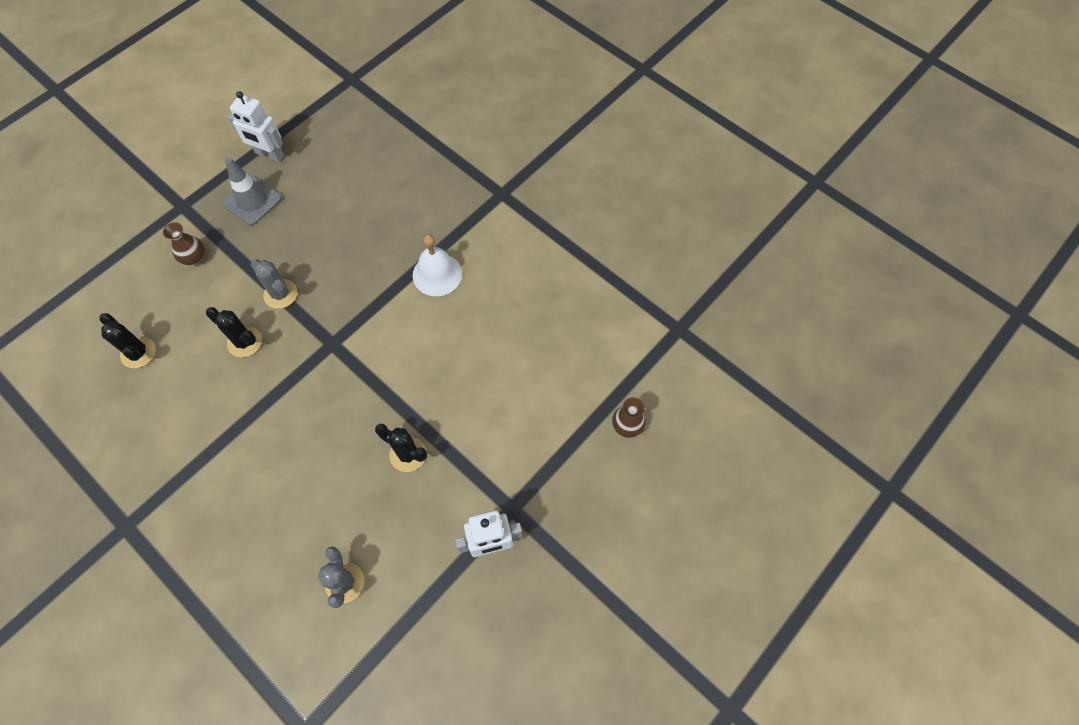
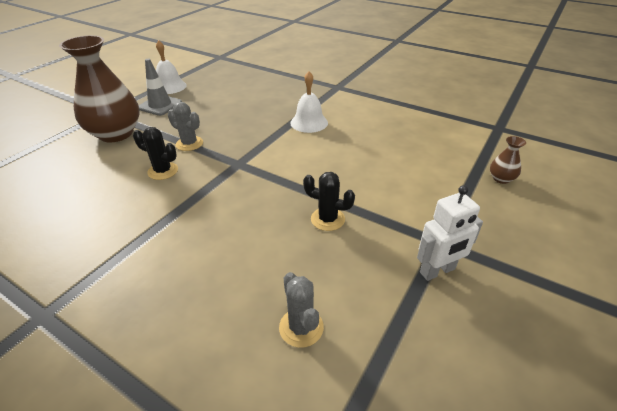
camera: 10 degrees left, 25 degrees down
(138, 352) = (66, 188): black cactus -> none
(194, 257) = (116, 134): brown vase -> brown vase, size x2.39
(269, 154) = (170, 86): white robot -> white bell

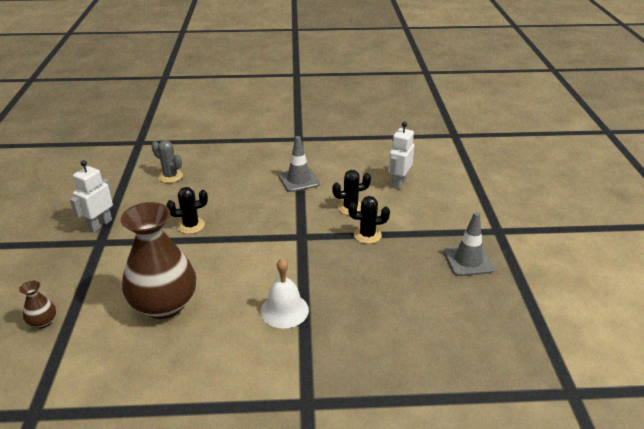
camera: 145 degrees right, 5 degrees down
(82, 176) = (398, 183): none -> white robot
(116, 134) = (443, 217): brown vase -> brown vase (164, 305)
(157, 228) = (299, 180): none -> grey traffic cone
(170, 86) = (511, 291): white bell -> none
(189, 144) = (367, 235): grey cactus -> black cactus

